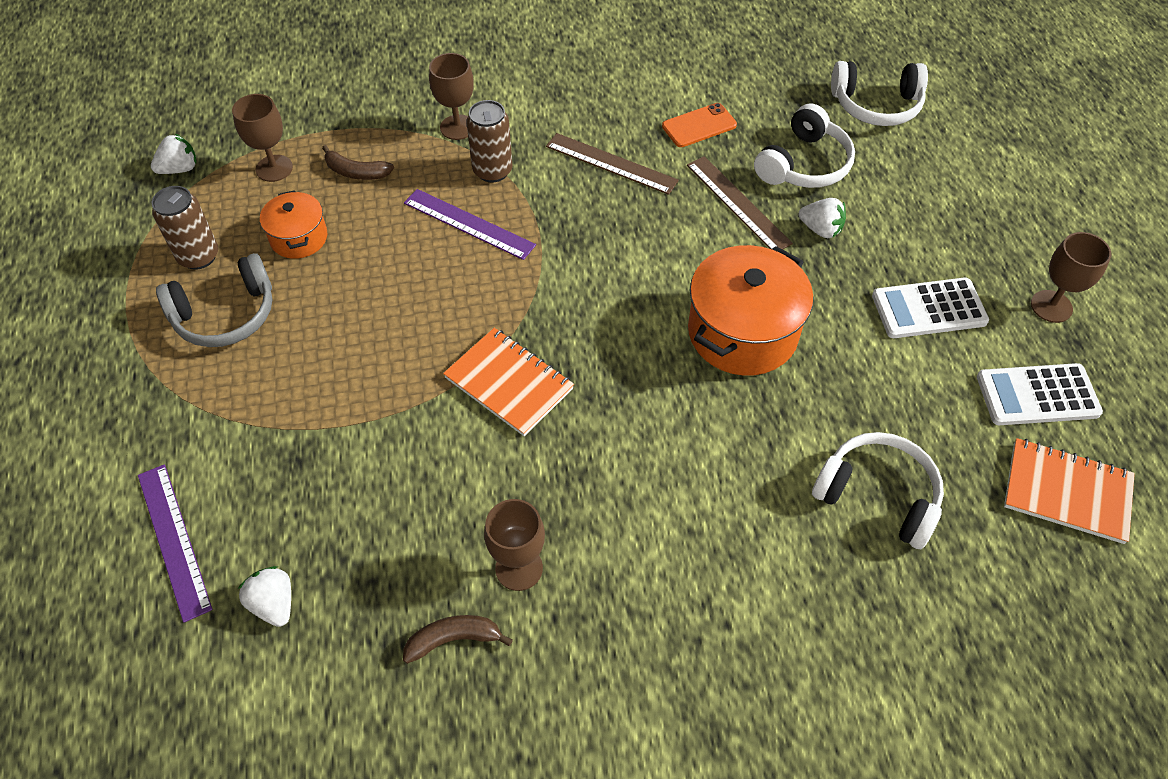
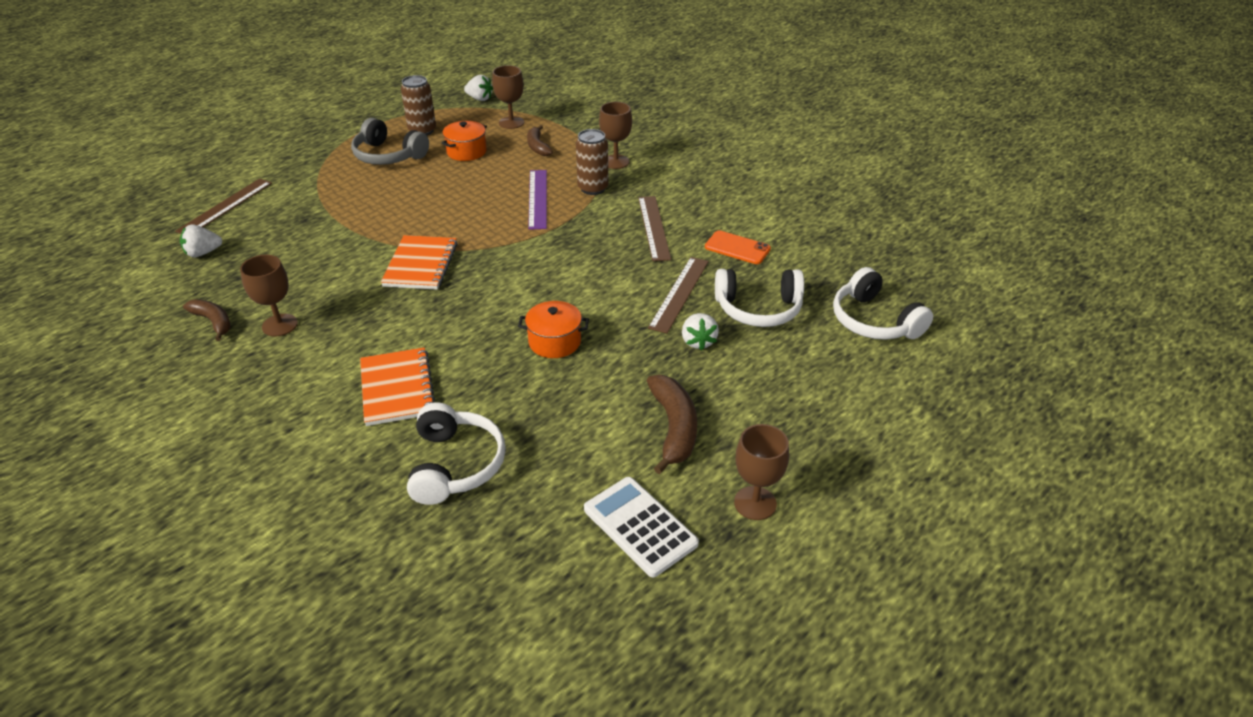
camera: 55 degrees right, 15 degrees down
(173, 540) = (225, 206): purple ruler -> brown ruler
(274, 604) = (203, 253): white strawberry -> white strawberry turned 135 degrees counterclockwise
(742, 332) = (554, 342): orange pot -> orange pot, size x0.56
(929, 309) = (674, 428): white calculator -> brown banana
(1066, 492) = (546, 580): orange notebook -> orange notebook (397, 388)

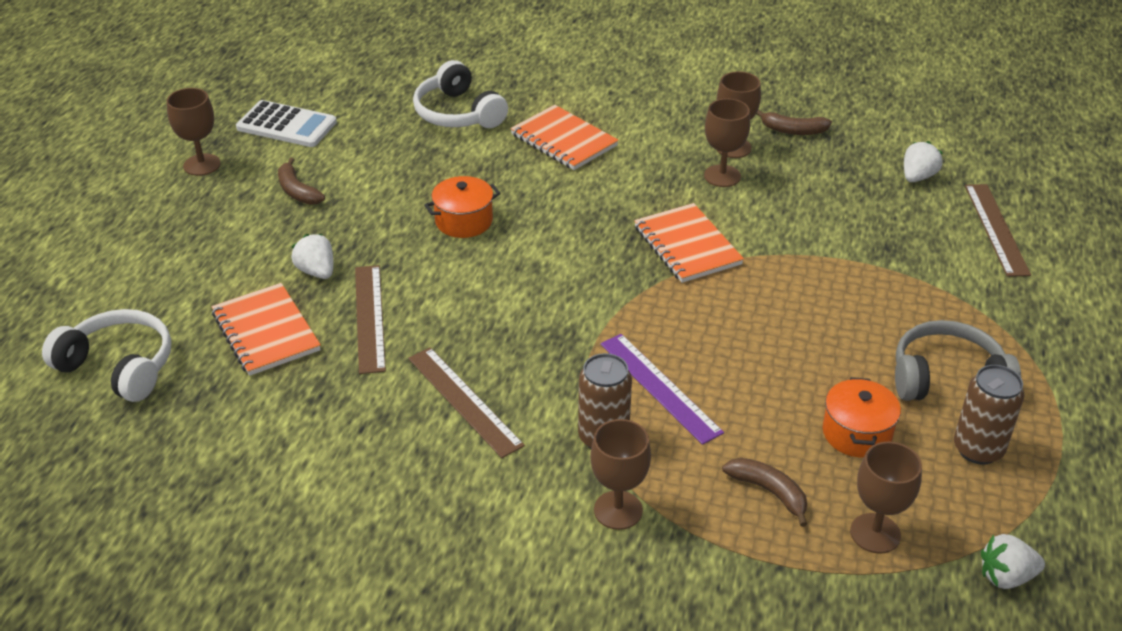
camera: 150 degrees right, 0 degrees up
(324, 305) = (722, 176): none -> brown goblet
(674, 428) = (297, 191): brown banana -> brown banana, size x0.65
(737, 248) = (331, 410): orange phone -> none
(758, 309) = (266, 332): white headphones -> orange notebook

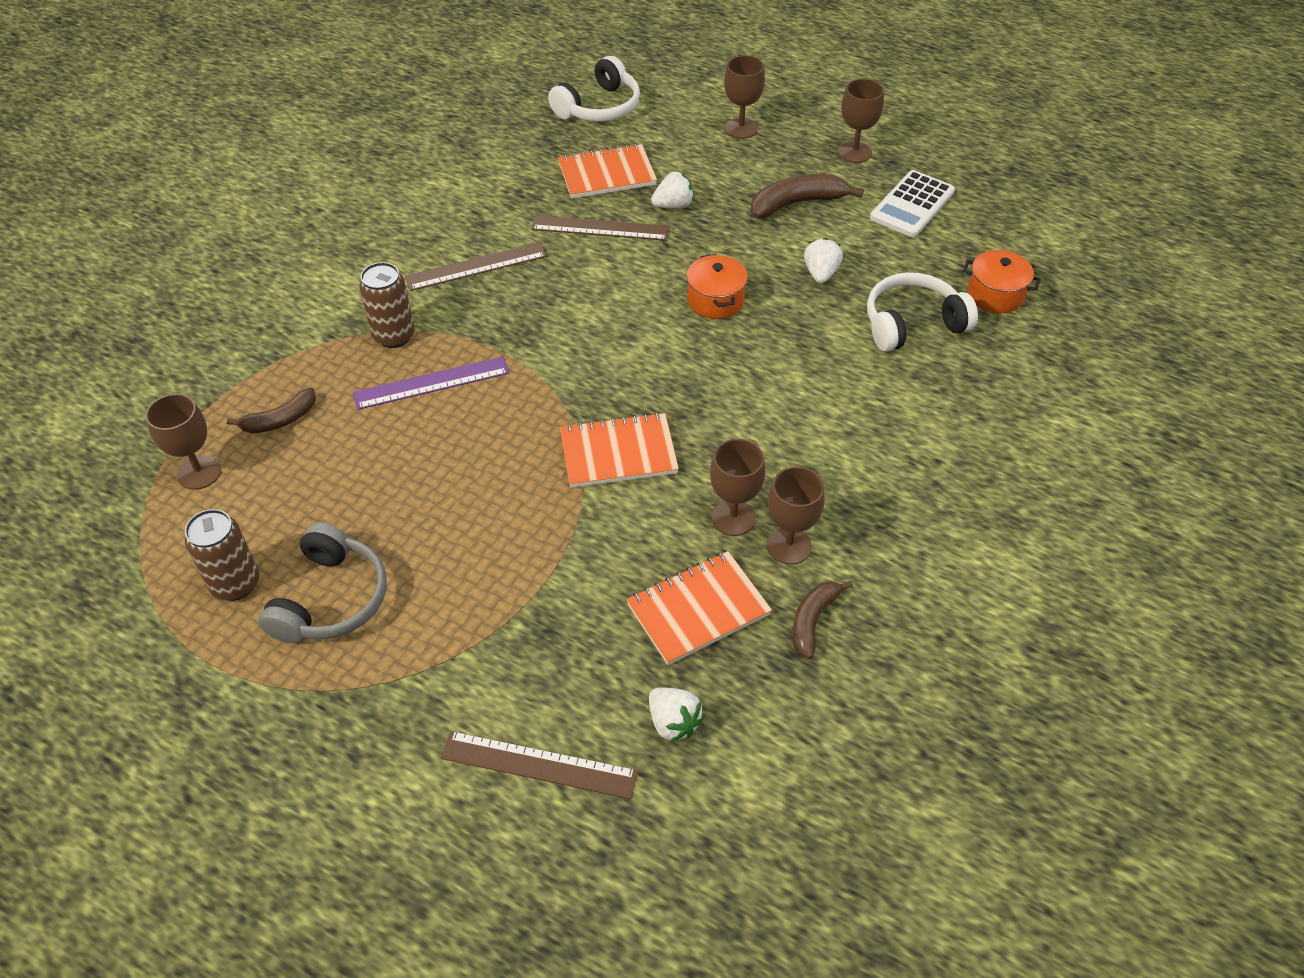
camera: 105 degrees right, 10 degrees up
(297, 191) = (797, 203): brown banana -> brown banana, size x1.54
(563, 140) = (839, 397): orange notebook -> orange notebook (698, 609)
(618, 510) = (317, 328): brown goblet -> brown goblet (741, 128)
(857, 433) = (306, 500): orange pot -> orange pot (995, 295)
(1006, 577) = (104, 542): white strawberry -> white strawberry (820, 273)

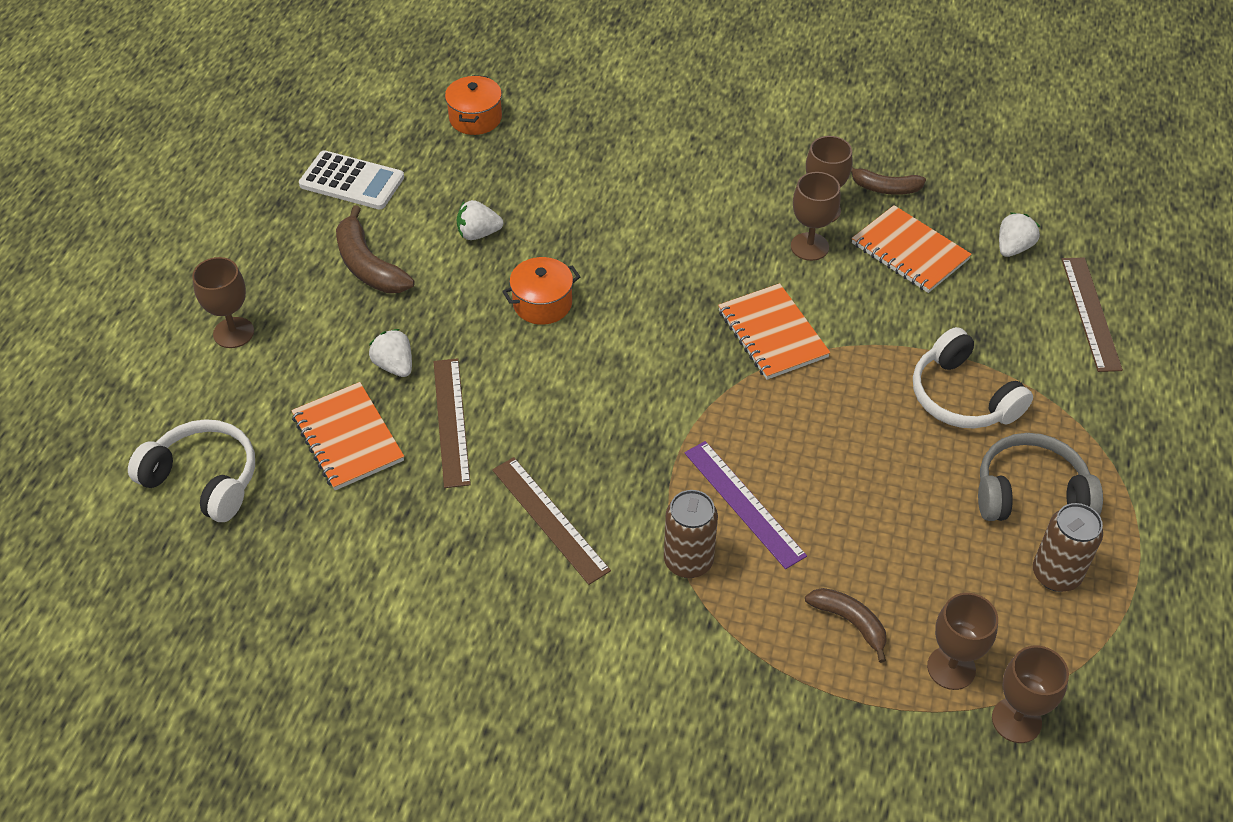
camera: 105 degrees left, 0 degrees up
(854, 152) = (266, 232): brown goblet -> brown goblet (1016, 720)
(912, 323) = (531, 166): white headphones -> white headphones (962, 397)

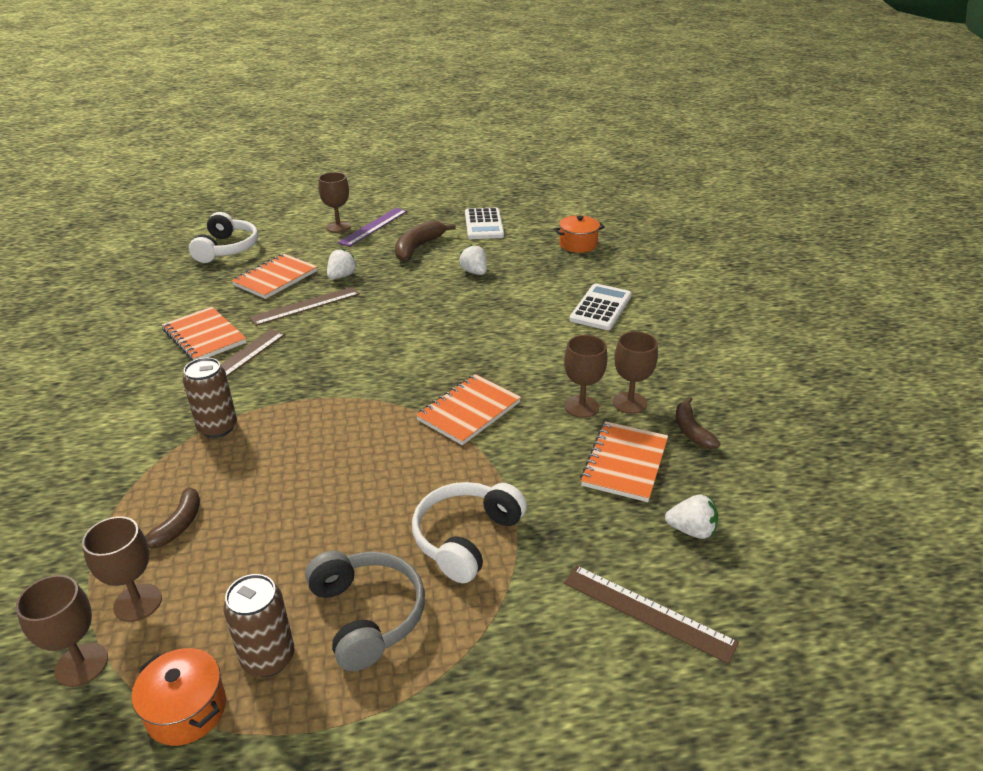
camera: 65 degrees right, 15 degrees down
(464, 545) = (204, 336): none -> orange notebook
(542, 303) = (429, 309): orange pot -> orange pot (186, 710)
(635, 159) = (601, 308): none -> white calculator
(743, 503) = (283, 440): purple ruler -> purple ruler (373, 226)
(1090, 313) = (647, 612): brown ruler -> brown ruler turned 60 degrees clockwise

